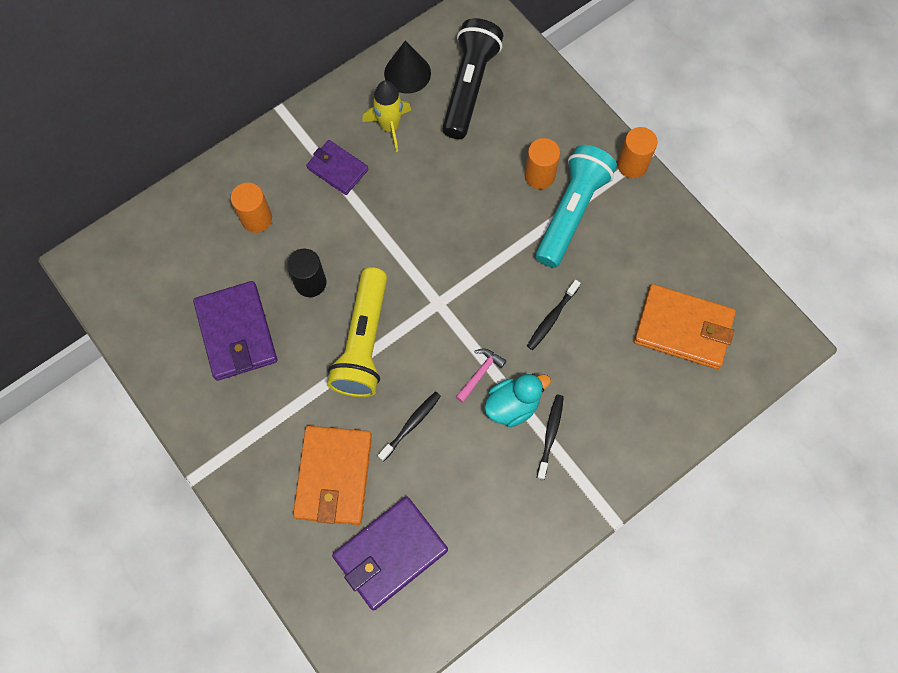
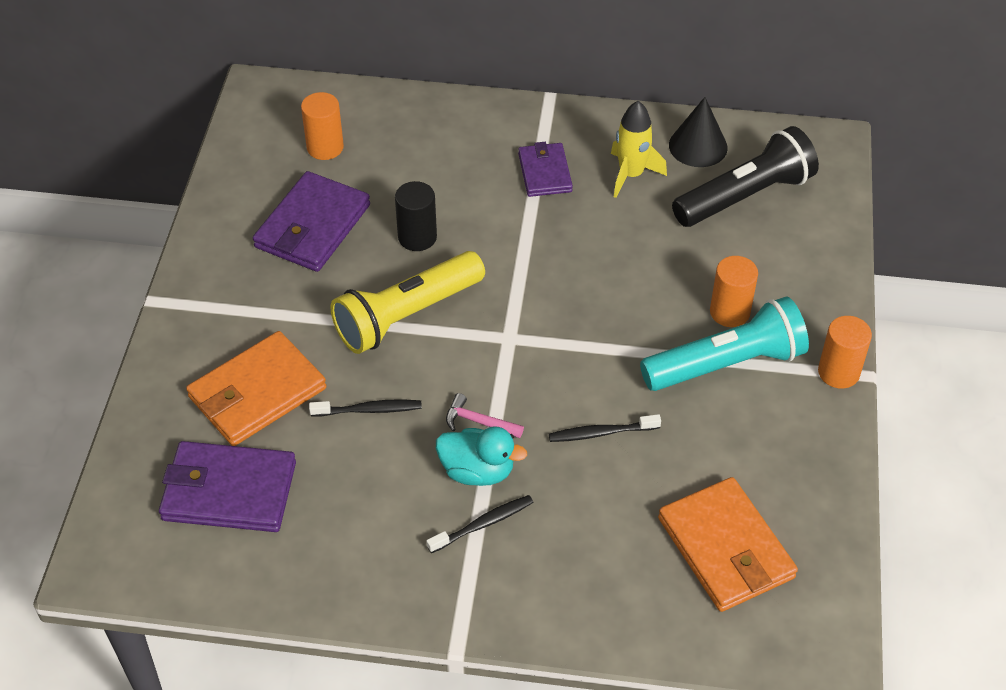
camera: 45 degrees right, 20 degrees down
(256, 219) = (431, 159): orange cylinder -> orange cylinder (325, 147)
(480, 373) = (479, 422): pink hammer -> pink hammer turned 150 degrees counterclockwise

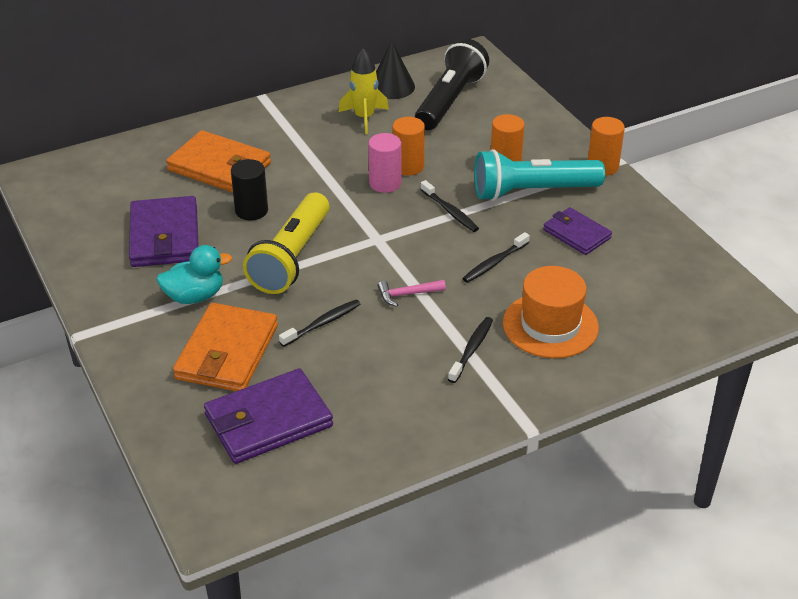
camera: 35 degrees left, 10 degrees down
(325, 147) = (125, 187): orange cylinder -> orange cylinder (408, 166)
(477, 471) = (436, 322): turquoise duck -> turquoise duck (195, 296)
(545, 172) = (304, 139): purple wallet -> purple wallet (576, 234)
(578, 271) = (385, 183): none -> pink cylinder
(588, 542) = (550, 325): none -> orange hat
(614, 343) = (450, 211): none -> black toothbrush
(726, 364) = (532, 192): turquoise flashlight -> turquoise flashlight turned 135 degrees counterclockwise
(726, 548) = (635, 286): orange wallet -> orange wallet (219, 167)

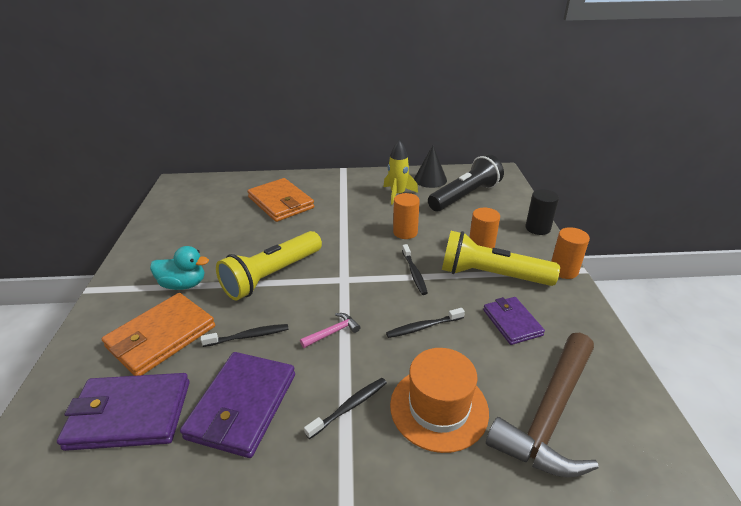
camera: 25 degrees right, 5 degrees down
(164, 236) = (207, 237): purple wallet -> purple wallet (242, 405)
(251, 211) = (275, 235): black cylinder -> black cylinder (537, 228)
(385, 183) = (380, 240): pink cylinder -> none
(407, 294) = (332, 332): pink hammer -> pink hammer turned 135 degrees clockwise
(532, 192) = (491, 275): turquoise flashlight -> yellow flashlight
(644, 301) = (549, 414): none -> brown hammer

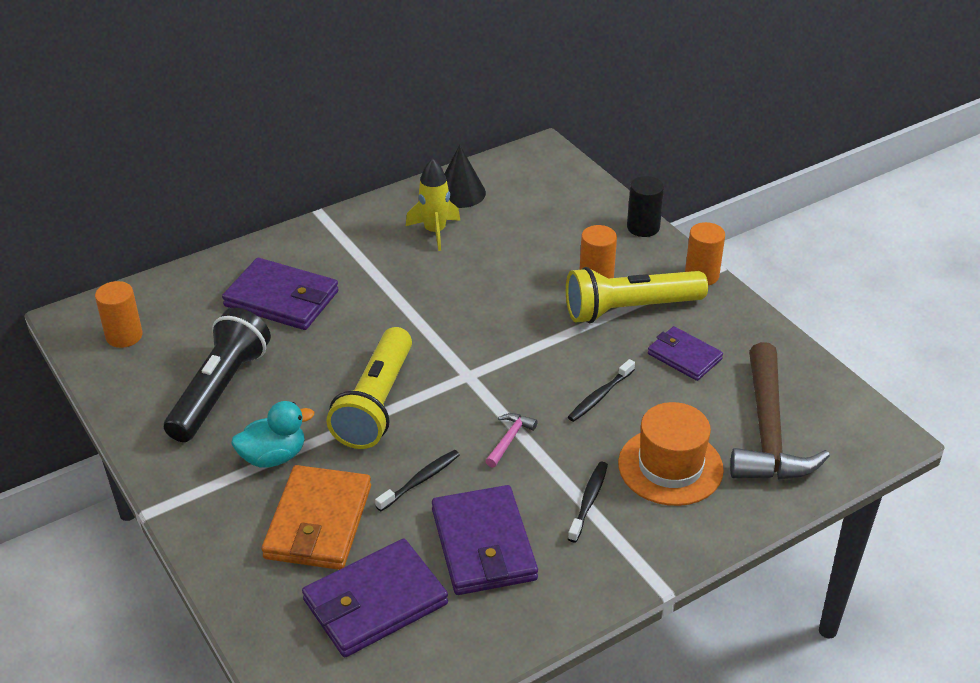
camera: 30 degrees left, 5 degrees up
(281, 203) = (282, 299): orange wallet -> purple wallet
(405, 232) = (490, 287): orange cylinder -> orange cylinder (124, 336)
(414, 273) = (543, 338): black toothbrush -> none
(465, 196) = (526, 206): black flashlight -> black flashlight (220, 390)

